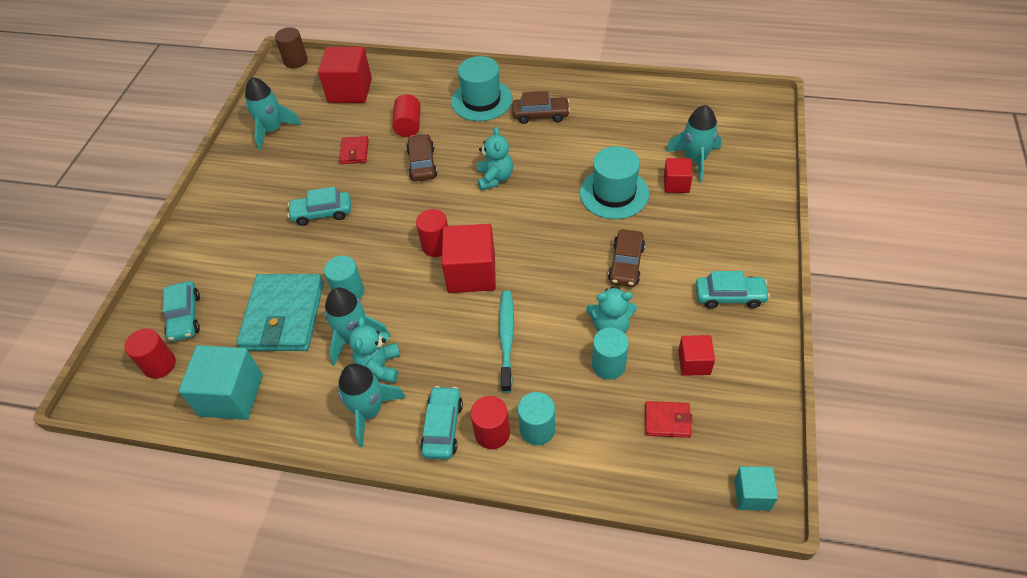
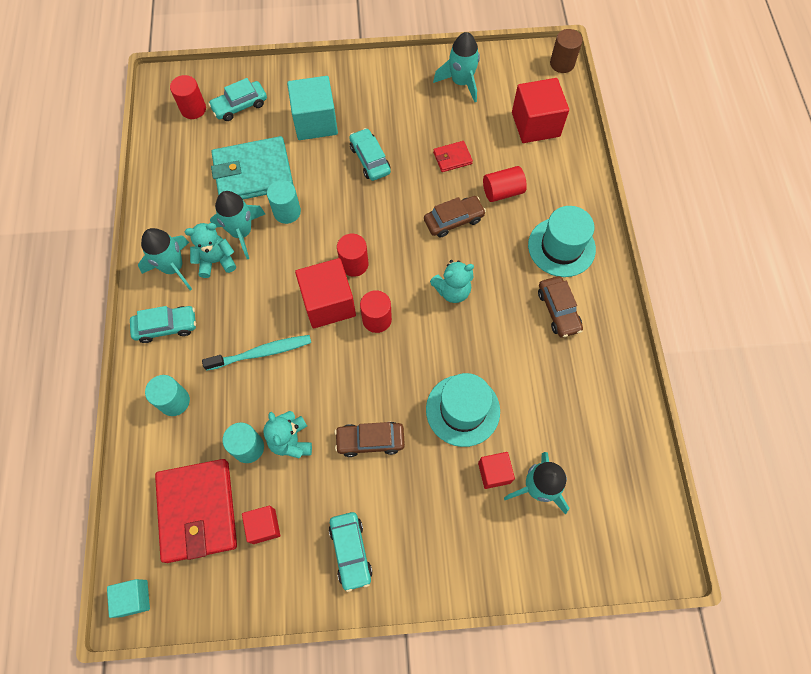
camera: 70 degrees right, 15 degrees up
(231, 395) = (174, 167): turquoise cube -> turquoise cube (315, 122)
(492, 433) = (166, 366): red cylinder -> red cylinder (377, 319)
(667, 421) = (197, 511): red wallet -> red wallet, size x2.18

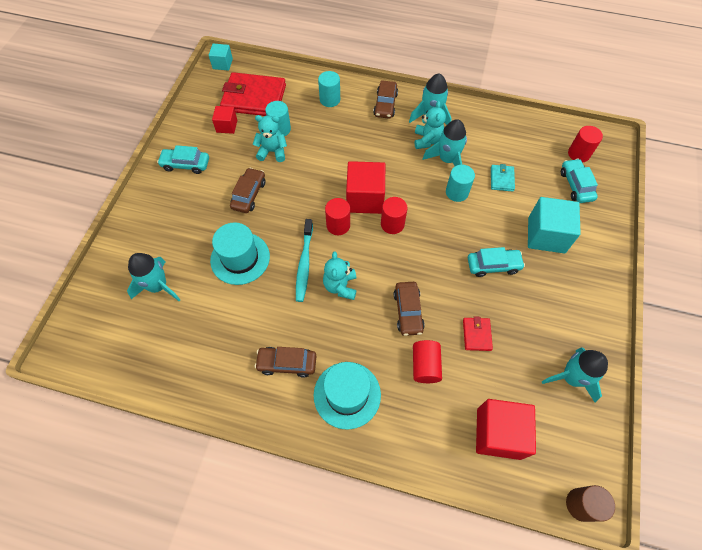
camera: 110 degrees right, 5 degrees down
(166, 327) = (385, 104): turquoise car -> brown car
(253, 173) = (502, 179): turquoise wallet -> turquoise wallet, size x0.46
(261, 352) = (343, 150): turquoise toothbrush -> turquoise toothbrush (304, 264)
(494, 473) = (185, 262): red cube -> none

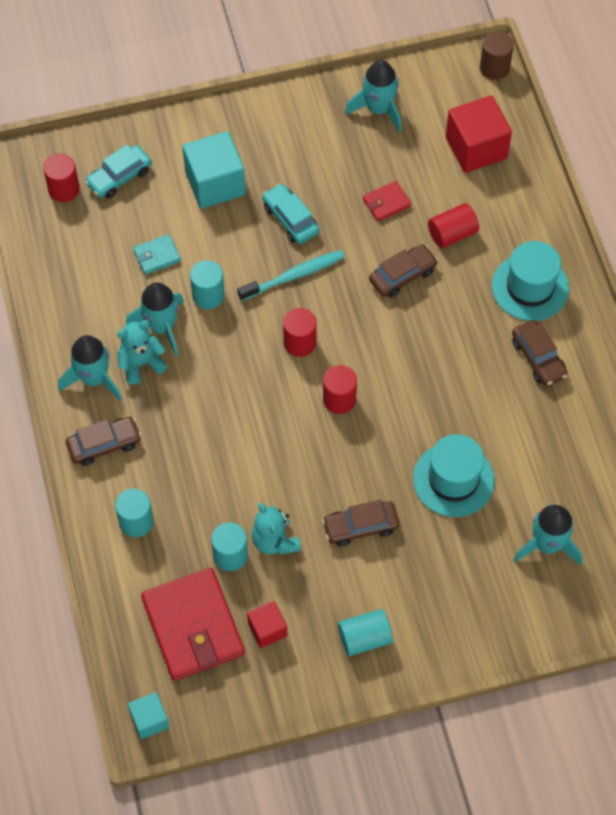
camera: 120 degrees left, 0 degrees up
(186, 164) = (364, 638): turquoise car -> turquoise cylinder
(304, 264) = (414, 407): turquoise toothbrush -> turquoise toothbrush (294, 276)
(340, 286) = (417, 355): turquoise teddy bear -> none
(365, 198) = (281, 390): red cube -> none

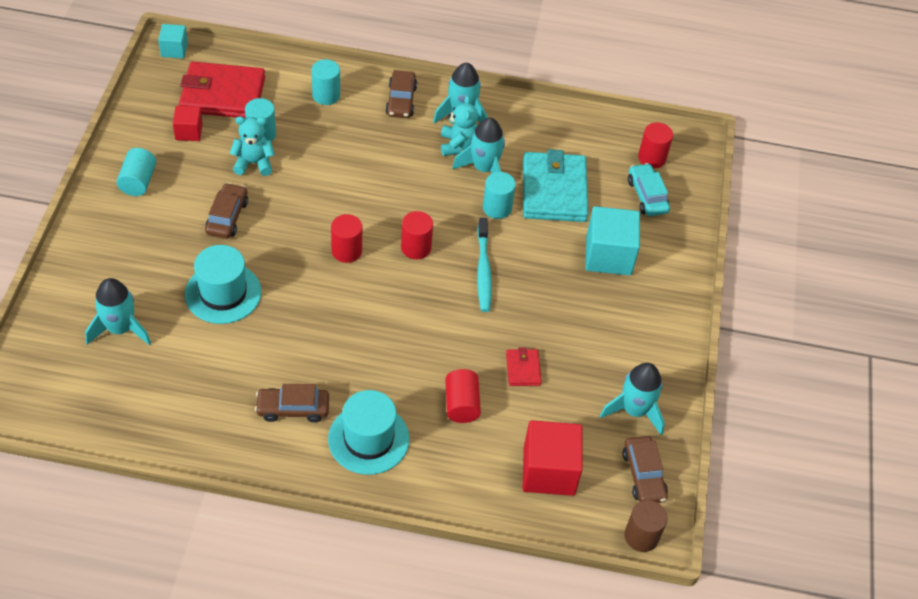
camera: 110 degrees right, 10 degrees down
(157, 256) = (554, 191): turquoise wallet -> turquoise wallet, size x2.18
(290, 219) = (543, 292): turquoise car -> none
(402, 275) = (439, 346): brown car -> brown car (643, 475)

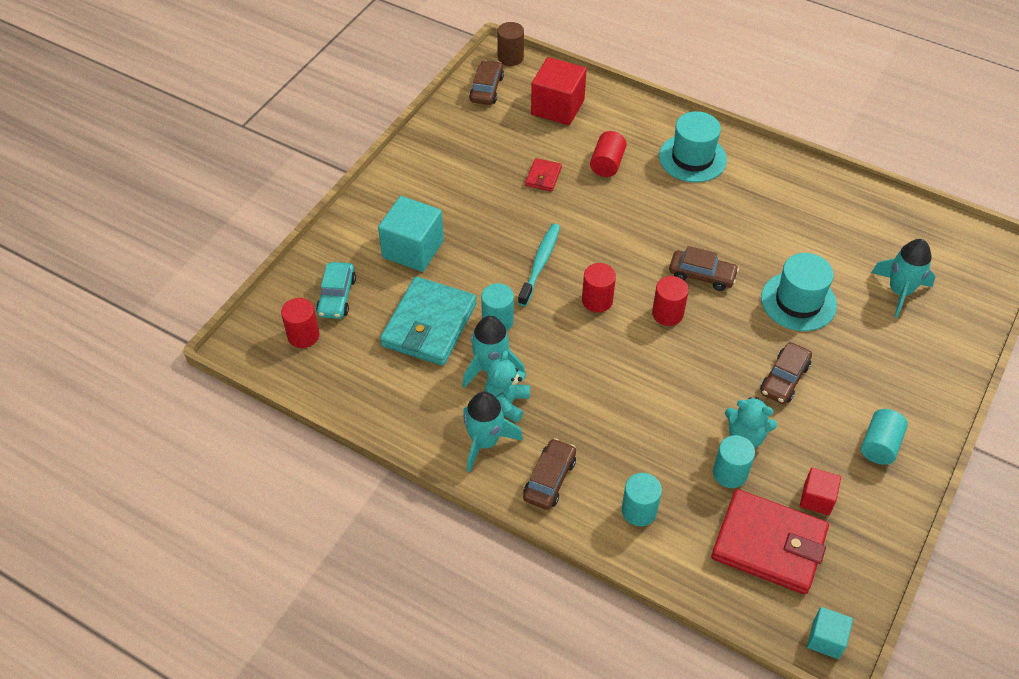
camera: 155 degrees left, 0 degrees up
(293, 409) = (750, 192): brown car -> brown car (702, 275)
(634, 410) = (467, 128): turquoise rocket -> none

